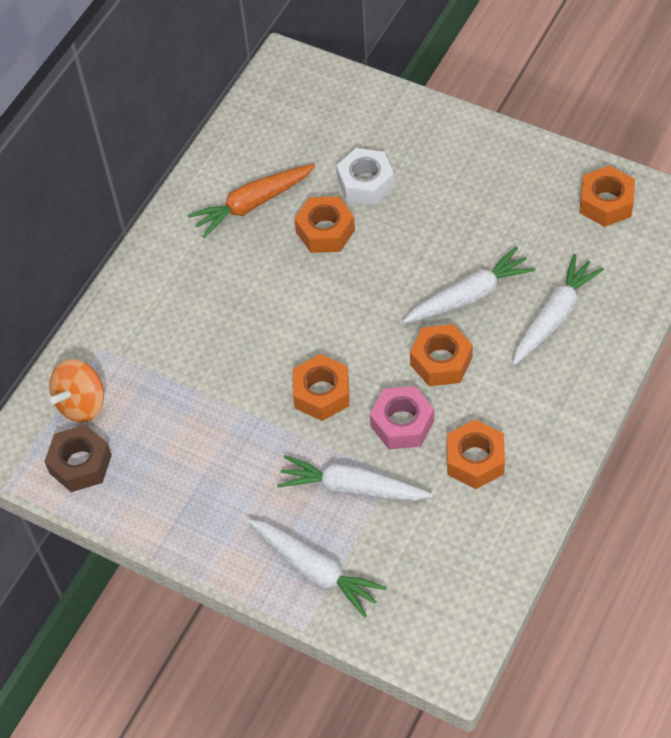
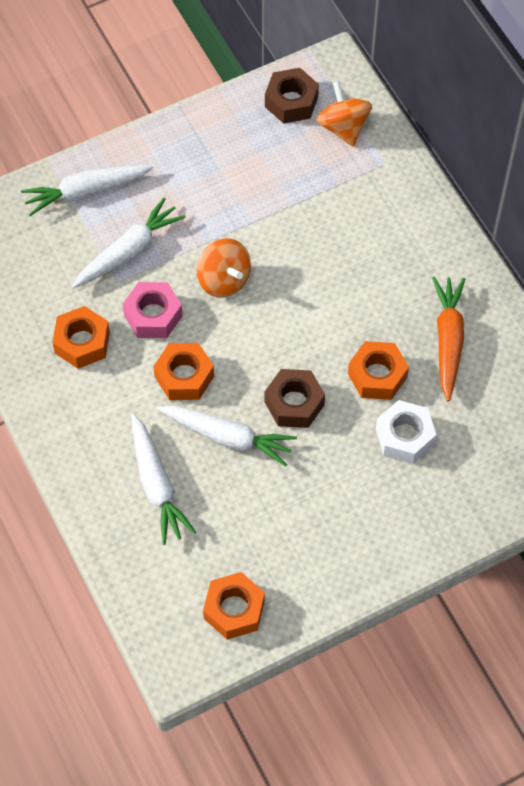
camera: 120 degrees right, 5 degrees up
(321, 393) = (224, 280): orange nut -> orange spinning top
(399, 270) = (294, 403): none -> brown nut
(469, 296) = (227, 437): white carrot -> white carrot turned 75 degrees counterclockwise

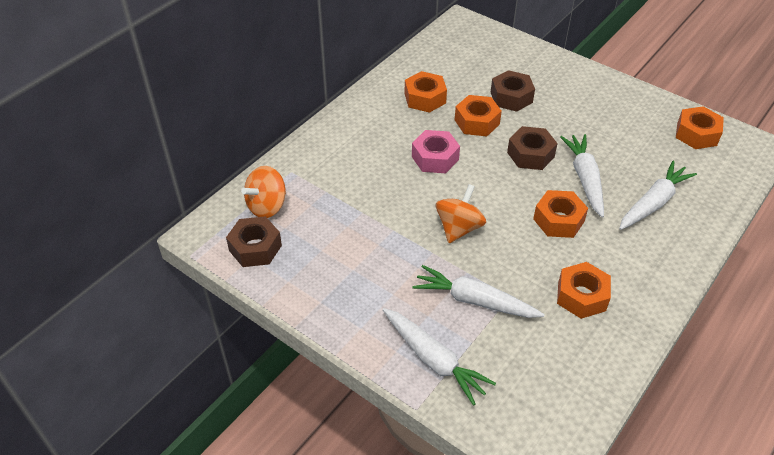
camera: 115 degrees left, 15 degrees down
(153, 315) = (522, 259): pink nut -> pink nut (435, 158)
(404, 437) = (511, 97): white nut -> brown nut
(448, 340) = (425, 98): orange carrot -> orange nut

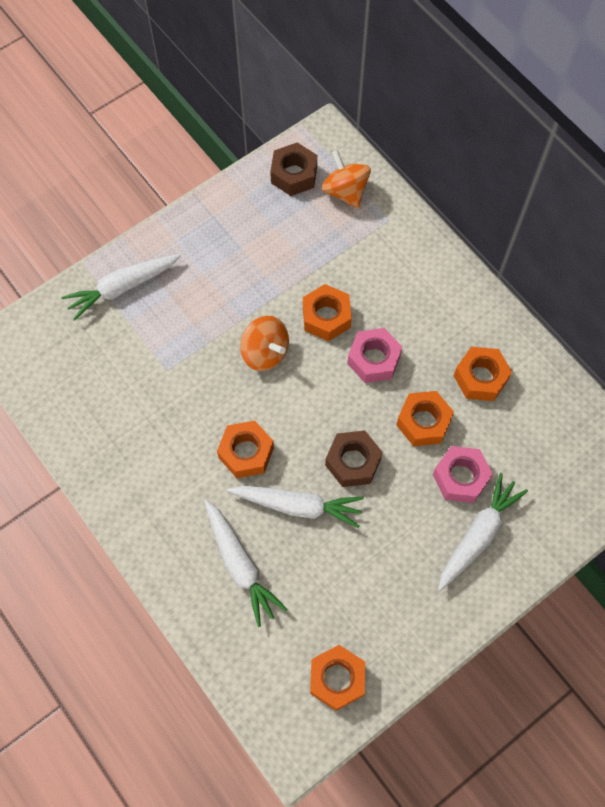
camera: 105 degrees right, 20 degrees up
(475, 301) = (172, 339): white carrot -> white carrot (478, 535)
(511, 97) = (460, 477): brown nut -> pink nut
(581, 296) = (144, 435): orange nut -> orange nut (326, 317)

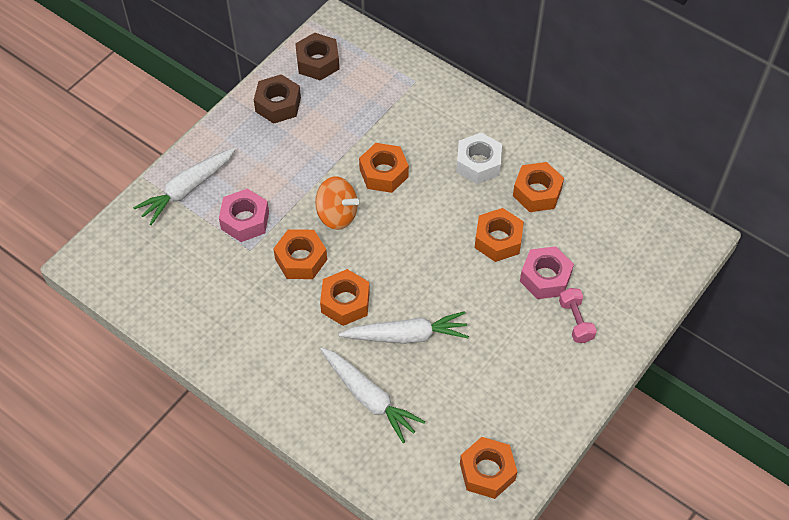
camera: 15 degrees left, 10 degrees down
(214, 393) = (301, 259): none -> orange nut
(345, 191) = (368, 66): orange spinning top -> none
(353, 462) = (445, 287): brown nut -> brown nut (278, 104)
(374, 359) = (437, 198): pink nut -> pink nut (245, 220)
(428, 330) = (478, 164): none -> white nut
(478, 535) = (575, 321): white carrot -> pink dumbbell

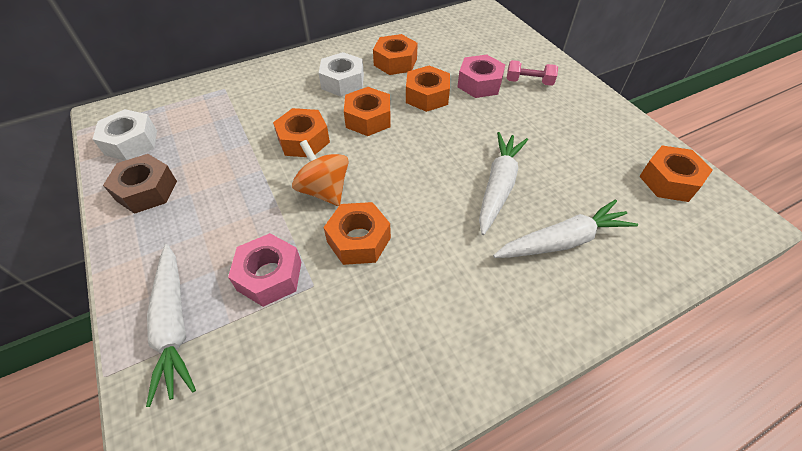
camera: 65 degrees left, 5 degrees down
(318, 62) = (131, 142): brown nut -> white nut
(337, 215) = (324, 190): orange spinning top -> orange spinning top turned 90 degrees counterclockwise
(345, 302) = (435, 220): orange nut -> orange nut (368, 119)

